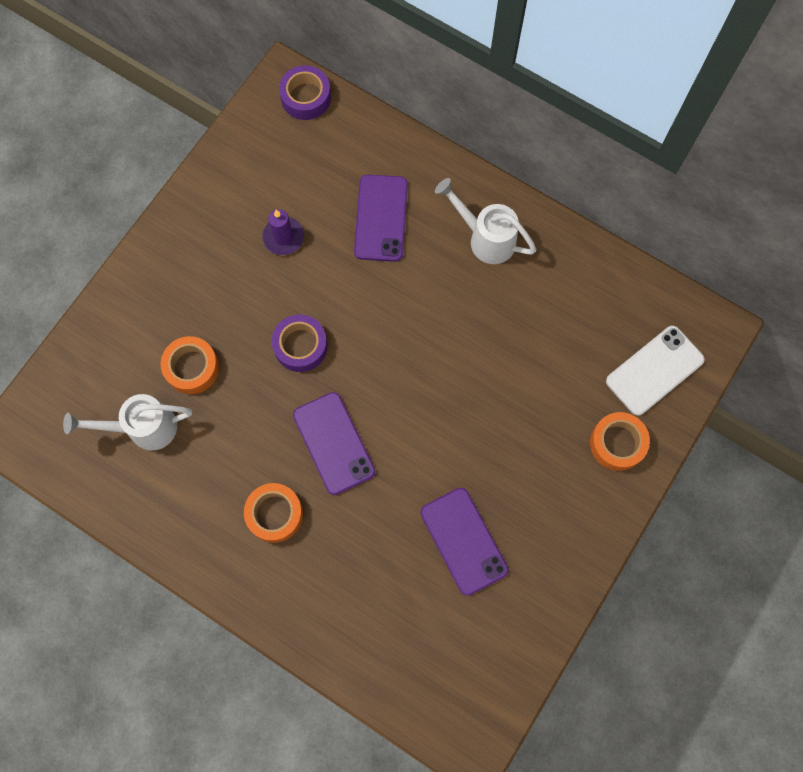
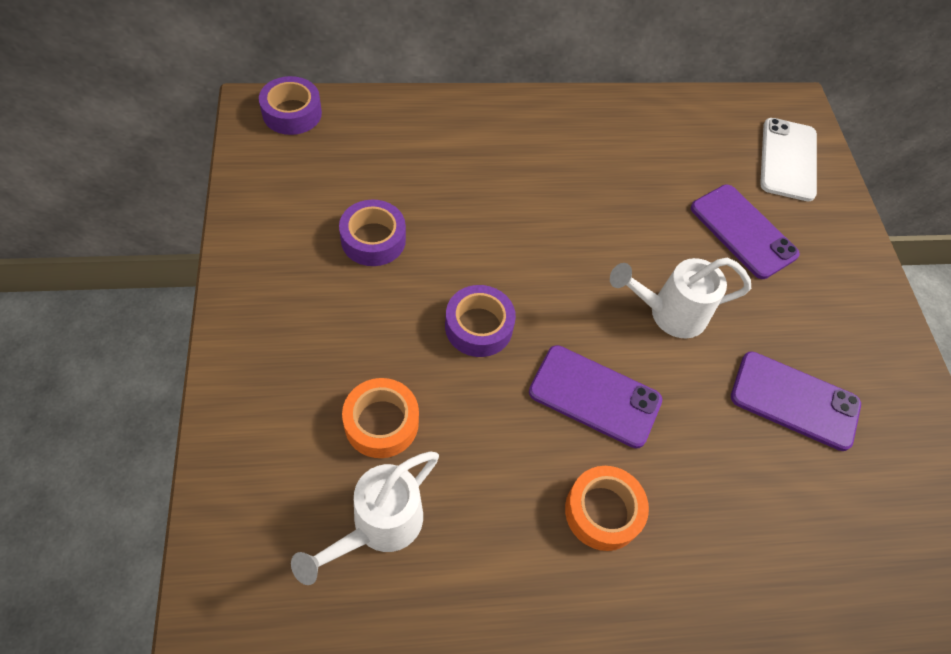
camera: 45 degrees left, 15 degrees down
(283, 237) = (373, 239): purple candle -> purple tape
(381, 218) = (454, 172): purple phone -> purple phone (743, 231)
(485, 238) = (560, 138): white watering can -> white watering can (668, 313)
(617, 443) = (821, 231): orange tape -> none

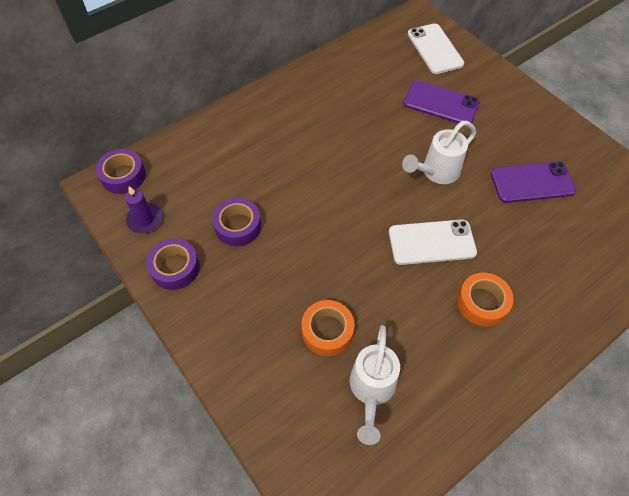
camera: 25 degrees left, 0 degrees up
(277, 174) = (145, 220): none -> purple candle
(478, 326) = (339, 241): purple tape -> purple tape (175, 268)
(594, 396) = (431, 242): purple phone -> white phone

